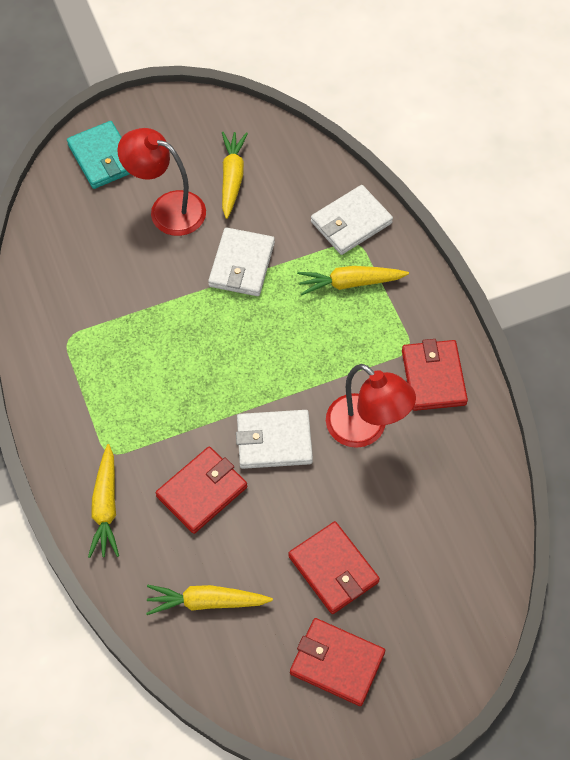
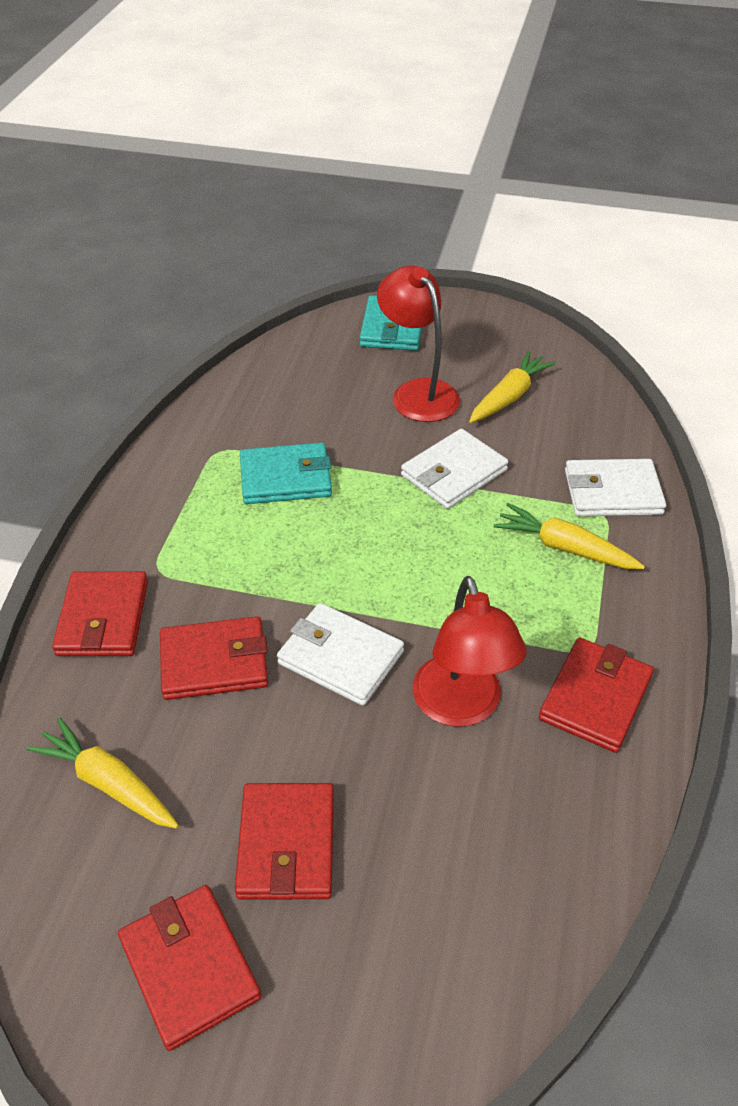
camera: 35 degrees right, 15 degrees down
(106, 507) = (103, 618): yellow carrot -> red wallet
(134, 333) = (285, 478): none -> turquoise wallet

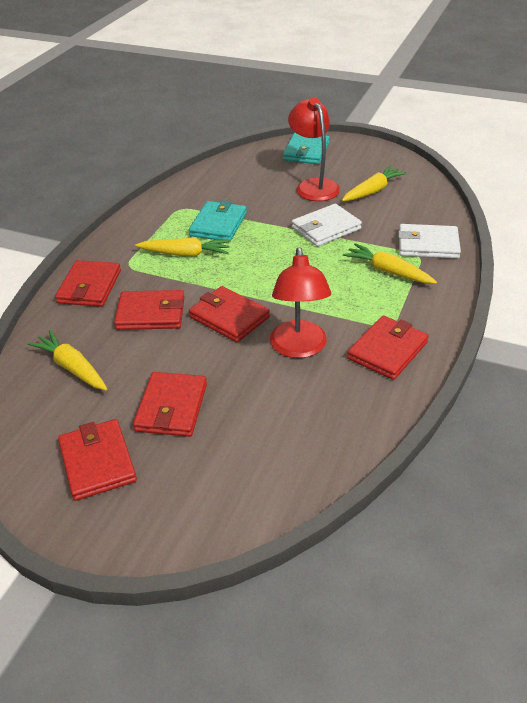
camera: 10 degrees right, 5 degrees down
(245, 540) = (185, 254): none -> yellow carrot
(285, 478) = (218, 224): turquoise wallet -> turquoise wallet turned 75 degrees counterclockwise
(340, 657) = (229, 317): white wallet -> red wallet

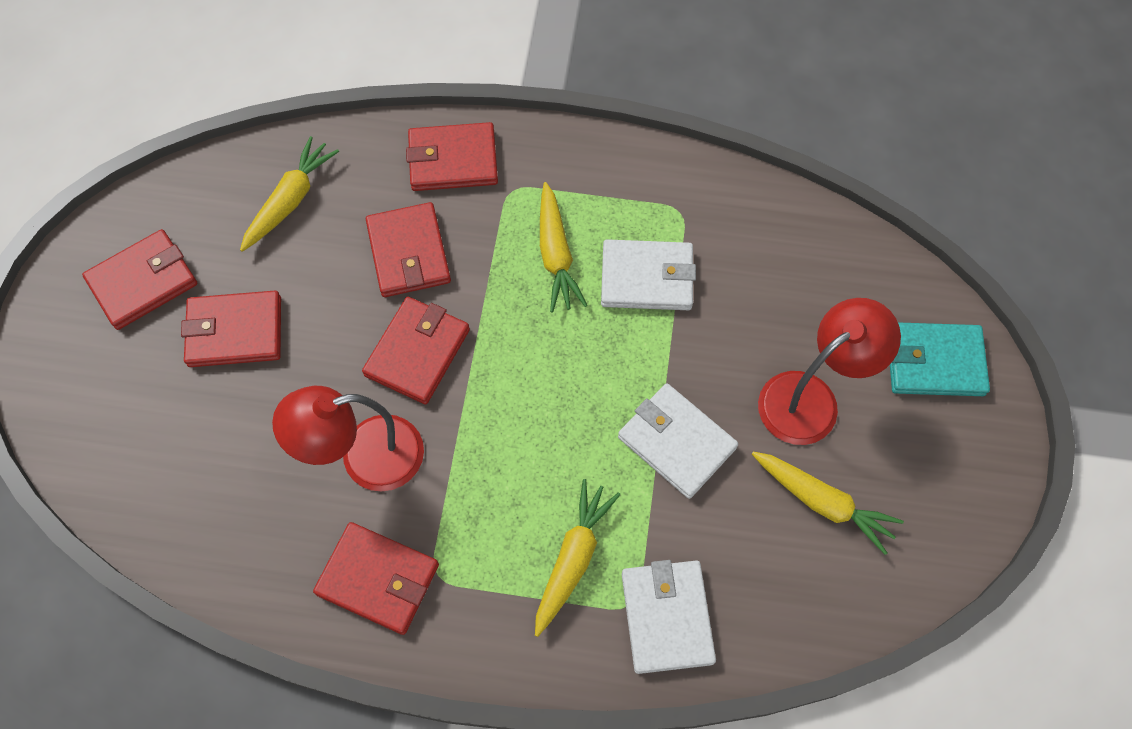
camera: 75 degrees right, 25 degrees up
(218, 224) = (647, 278): turquoise wallet -> white wallet

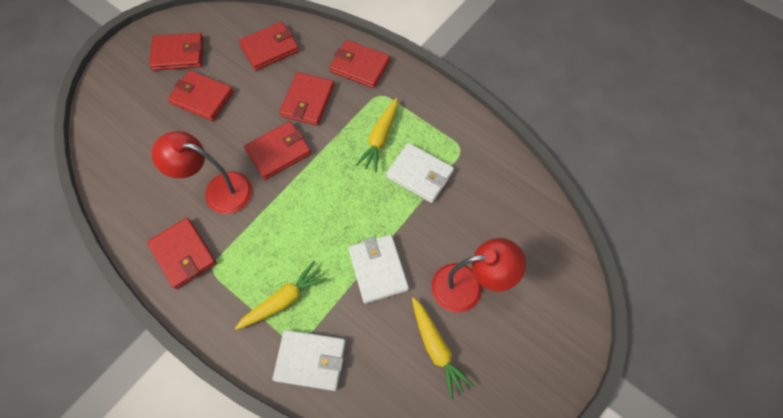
camera: 30 degrees right, 0 degrees up
(290, 200) = (270, 48): yellow carrot -> red wallet
(667, 617) = (310, 360): white wallet -> white wallet turned 75 degrees clockwise
(934, 362) = (553, 305): turquoise wallet -> none

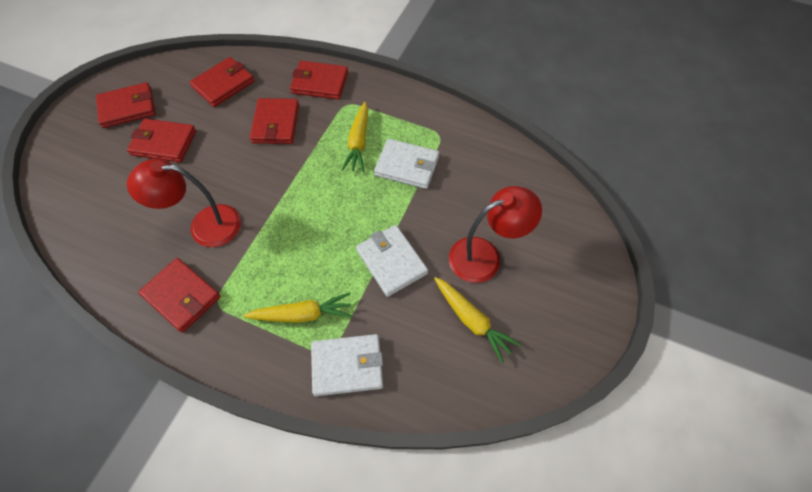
camera: 15 degrees left, 5 degrees down
(279, 152) = (258, 176): red wallet -> none
(283, 300) = (302, 314): yellow carrot -> yellow carrot turned 45 degrees clockwise

